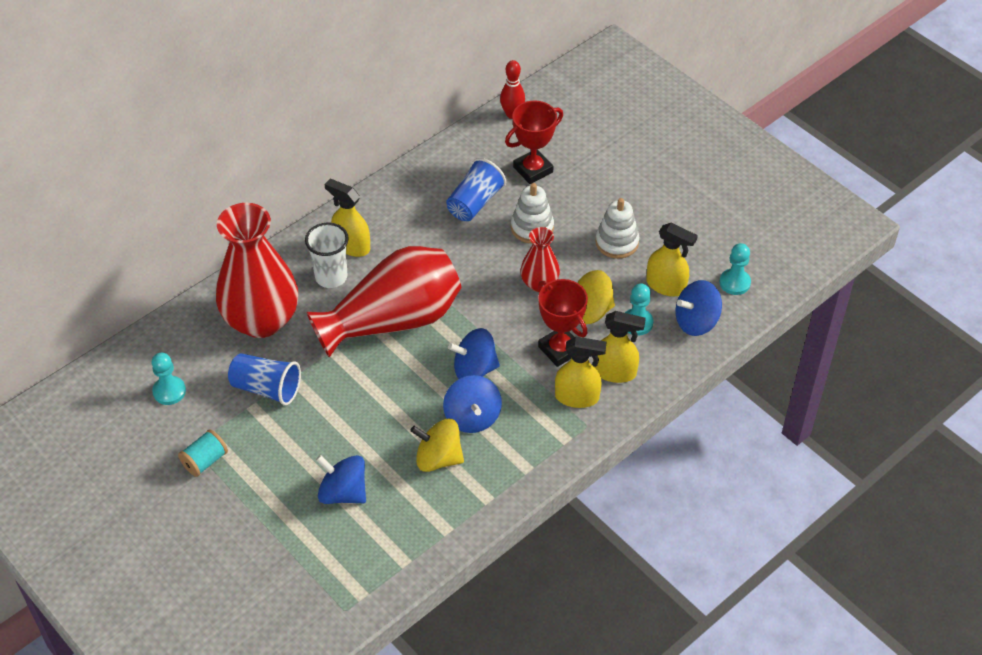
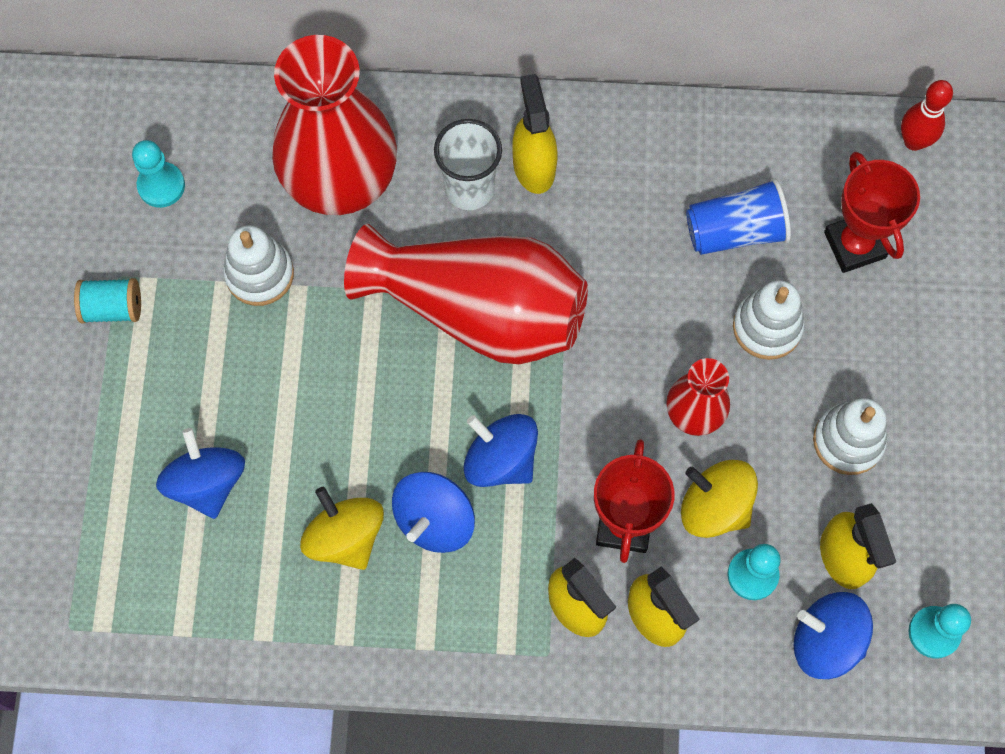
camera: 45 degrees right, 20 degrees up
(266, 388) = (259, 274): blue cup -> white stacking toy
(533, 170) = (854, 245): red trophy -> red trophy turned 60 degrees clockwise

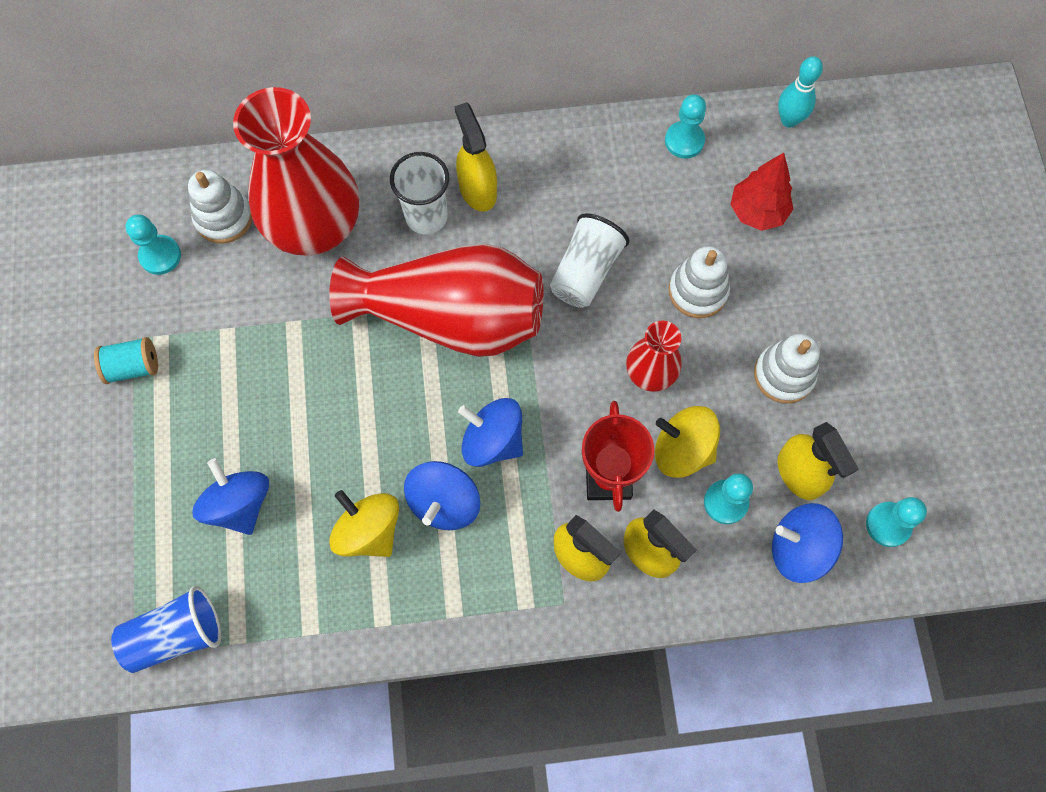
camera: 10 degrees left, 0 degrees up
(259, 274) = (257, 317): white stacking toy -> white stacking toy (224, 218)
(641, 283) = (585, 272): none -> white cup
(735, 231) = (656, 216): blue cup -> blue cup (176, 635)
(785, 147) = (684, 141): none -> turquoise pawn
(854, 245) = (757, 211): red trophy -> red tree
(914, 141) = (789, 120): red bowling pin -> turquoise bowling pin

